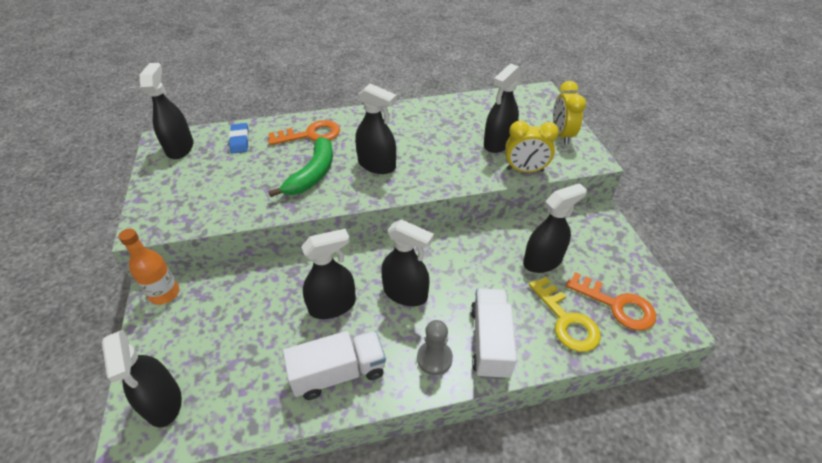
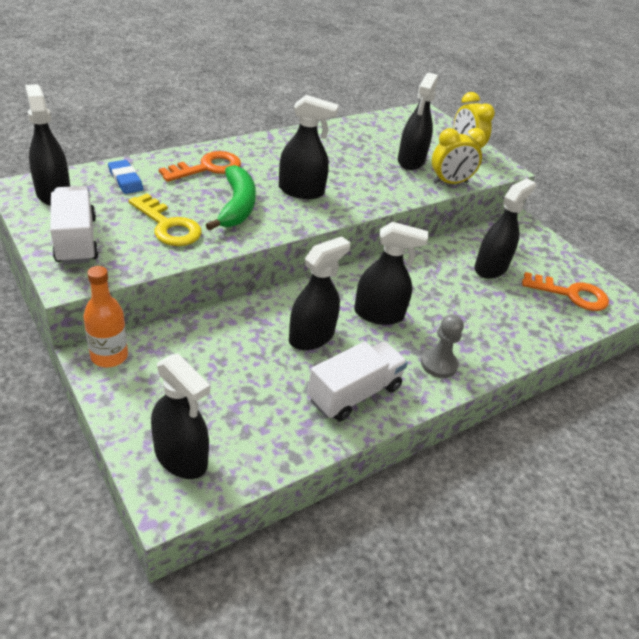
camera: 25 degrees left, 5 degrees down
(490, 342) = (481, 342): white truck -> white truck (76, 240)
(566, 321) = (537, 313): yellow key -> yellow key (168, 226)

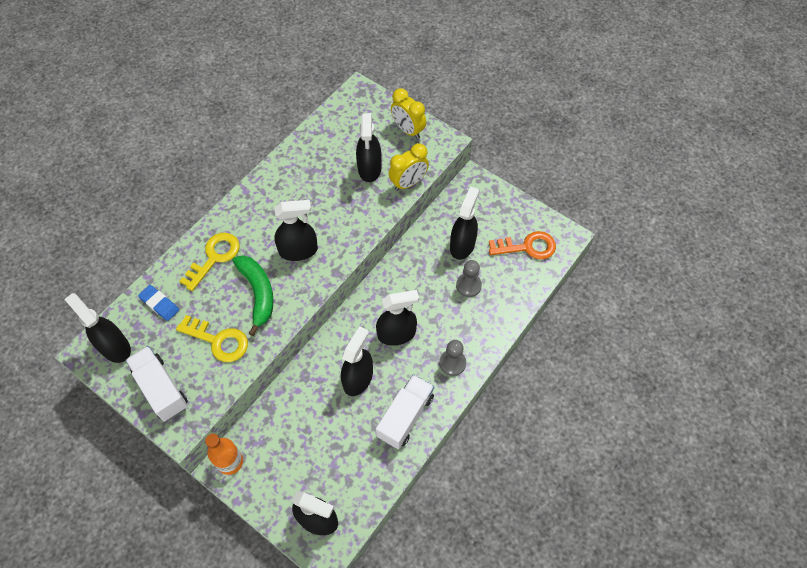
camera: 15 degrees left, 20 degrees up
(207, 168) = (214, 257): orange key -> yellow key
(486, 303) = (468, 285): none -> grey pawn

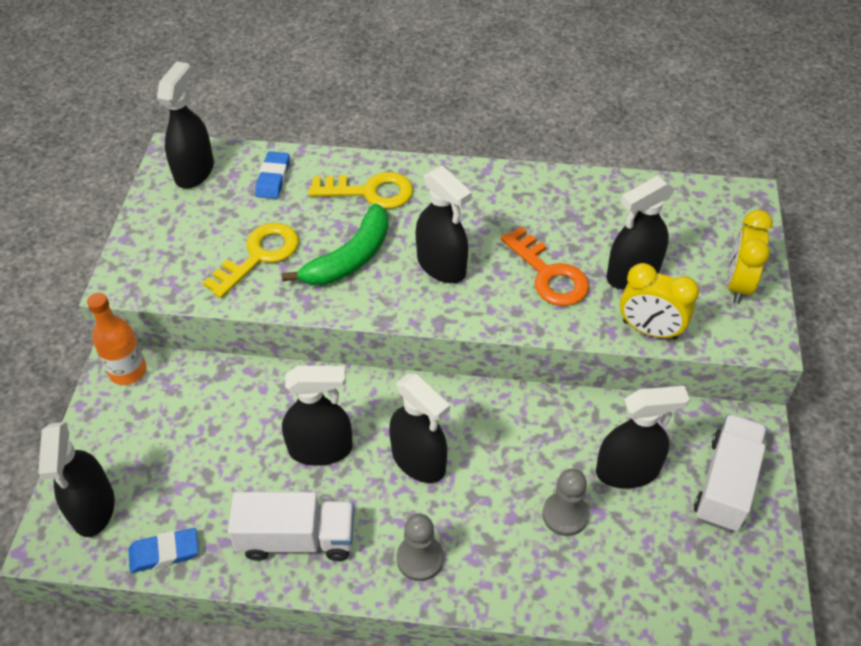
camera: 60 degrees right, 10 degrees down
(161, 389) = (165, 238): white truck -> white truck (726, 484)
(218, 341) = (259, 256): yellow key -> yellow key turned 135 degrees counterclockwise
(371, 490) = (164, 552): none -> blue eraser
(527, 247) = (701, 567): orange key -> orange key (549, 274)

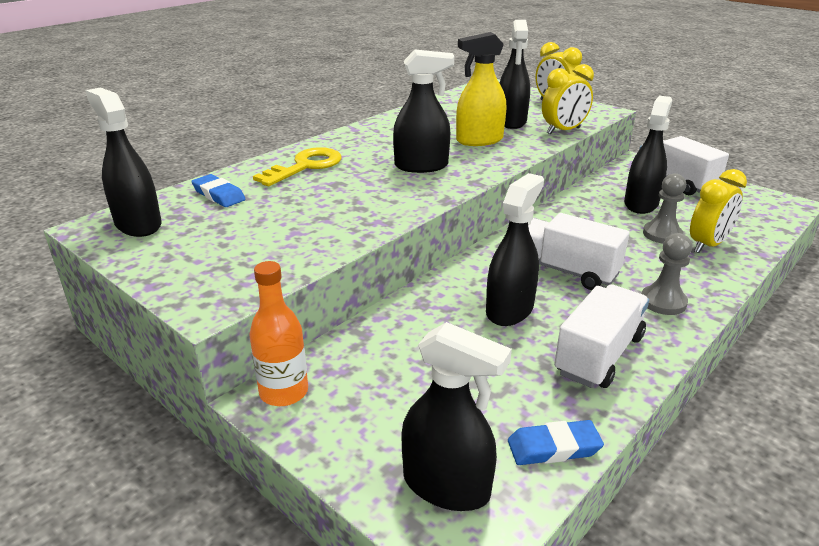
camera: 55 degrees left, 20 degrees down
(164, 552) = (553, 447): blue eraser -> blue eraser turned 60 degrees clockwise
(259, 256) = (297, 226): yellow key -> none
(350, 258) = (362, 192): green banana -> none
(419, 460) = (564, 270): black spray bottle -> white truck
(549, 274) = (479, 140): orange key -> yellow spray bottle
(575, 564) = (707, 245): none -> yellow clock

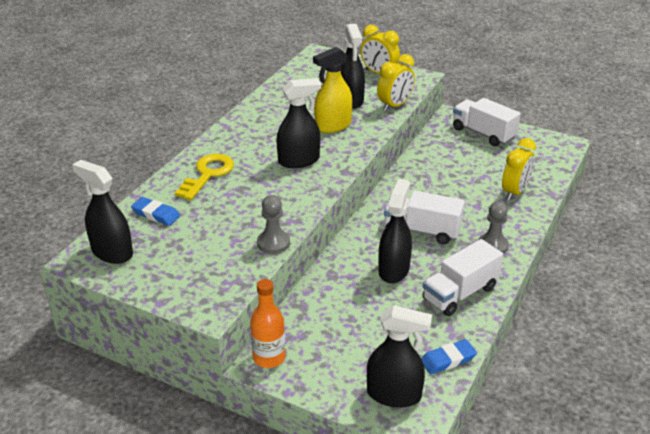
camera: 15 degrees left, 5 degrees up
(599, 355) = (460, 293): white truck -> white truck turned 150 degrees counterclockwise
(641, 204) = (462, 160): black spray bottle -> none
(662, 234) = (482, 187): grey pawn -> grey pawn (273, 243)

